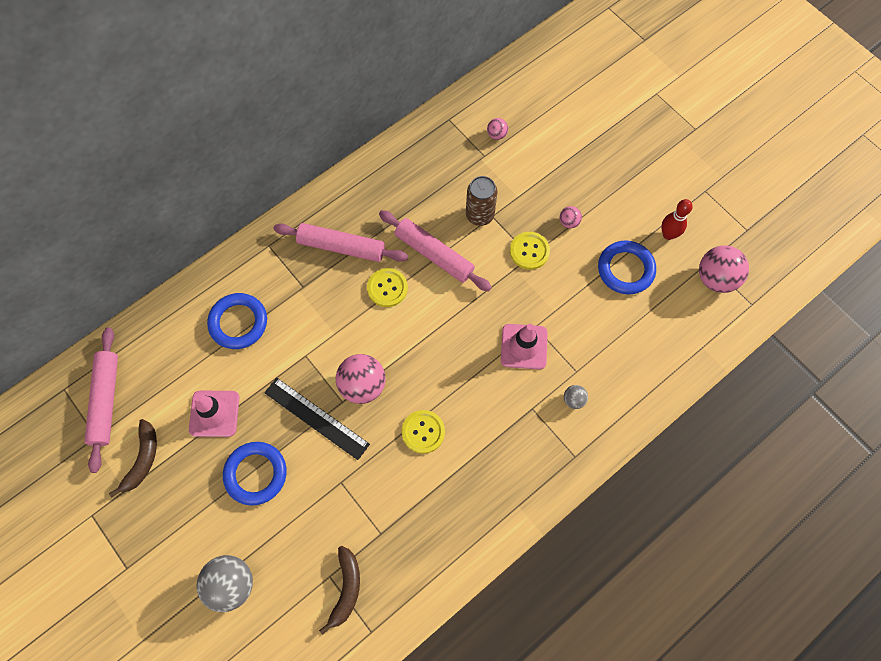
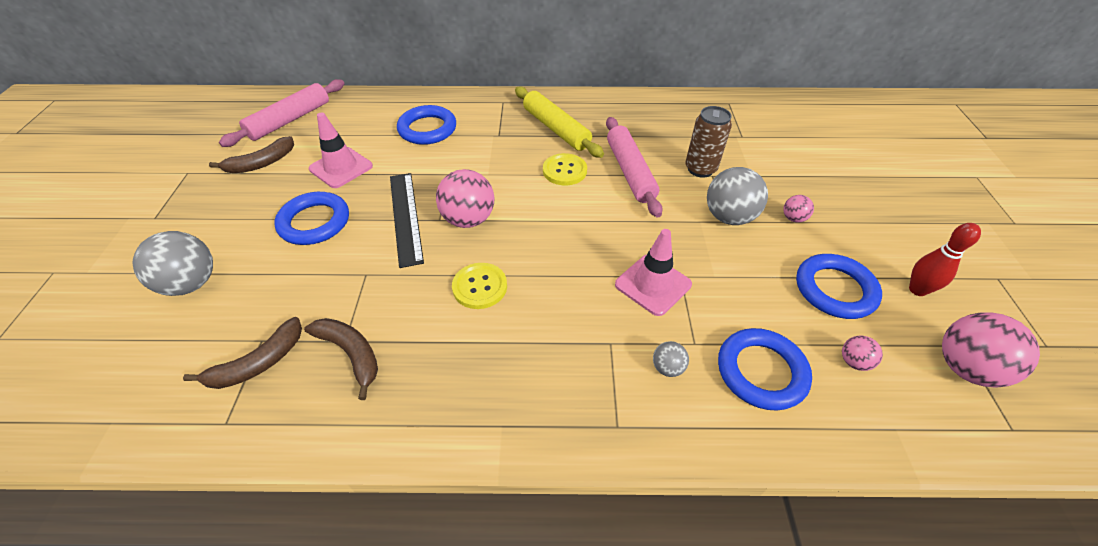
camera: 40 degrees right, 20 degrees down
(341, 247) = (556, 129): pink rolling pin -> yellow rolling pin
(393, 537) = (351, 353): none -> brown banana
(496, 135) = (767, 129): pink ball -> pink ball (854, 362)
(529, 251) = (729, 217): yellow button -> grey ball
(621, 363) = (761, 371): none -> blue ring

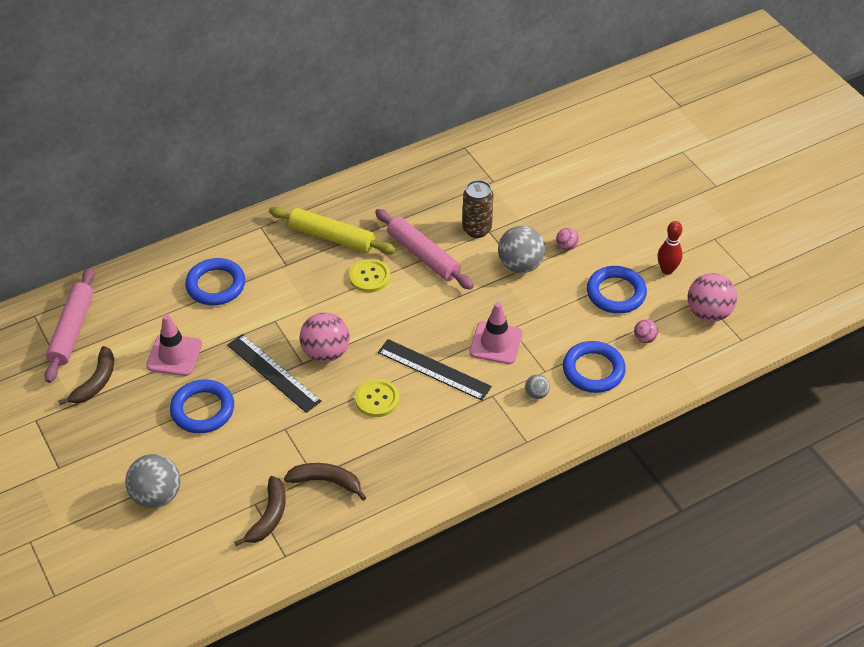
camera: 30 degrees left, 0 degrees up
(563, 283) = (434, 369): none -> black ruler

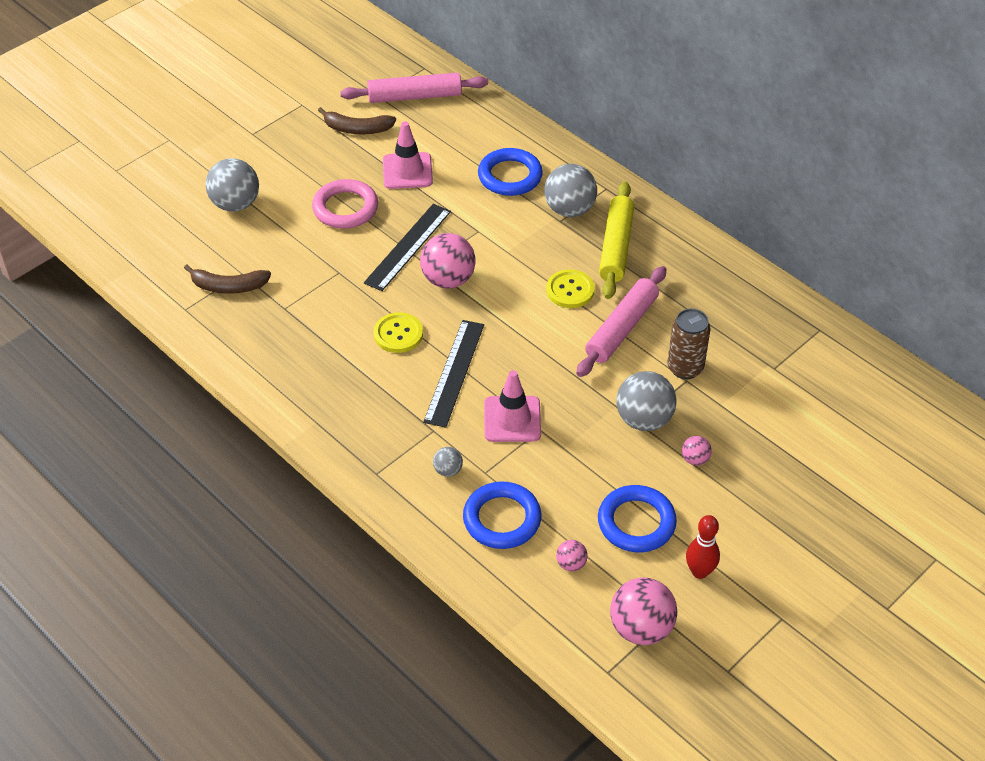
camera: 75 degrees right, 0 degrees up
(202, 410) = (345, 208): blue ring -> pink ring
(275, 256) = (569, 210): none -> grey ball
(326, 481) = (280, 318): brown banana -> none

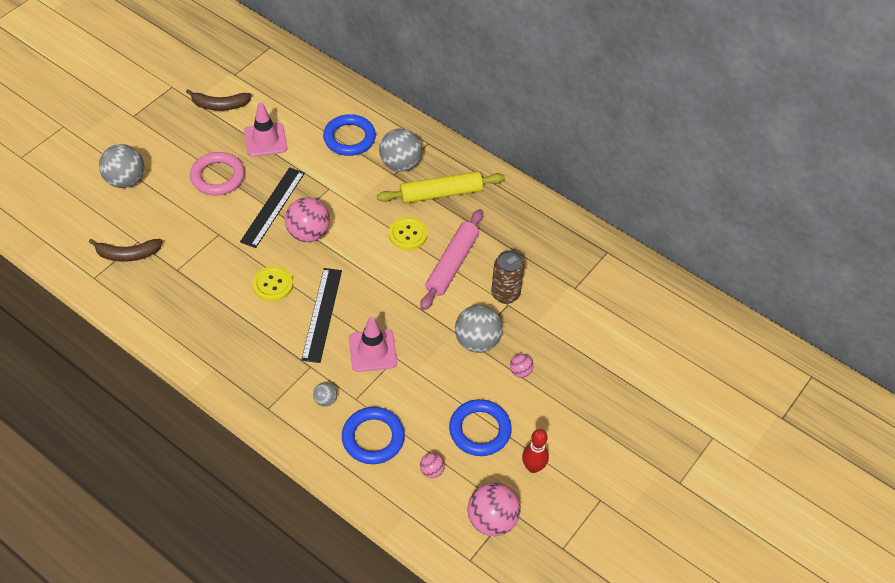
camera: 10 degrees left, 5 degrees up
(415, 96) = (264, 73): pink rolling pin -> none
(616, 247) = (441, 193): yellow rolling pin -> yellow rolling pin turned 75 degrees clockwise

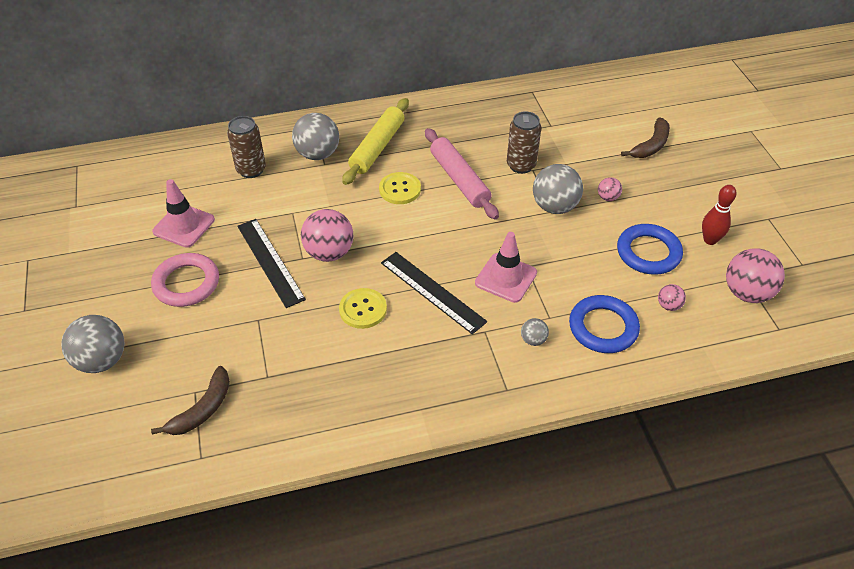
camera: 50 degrees left, 5 degrees down
(220, 105) = (100, 236): brown banana -> brown banana (651, 145)
(349, 138) = (251, 170): blue ring -> brown can

